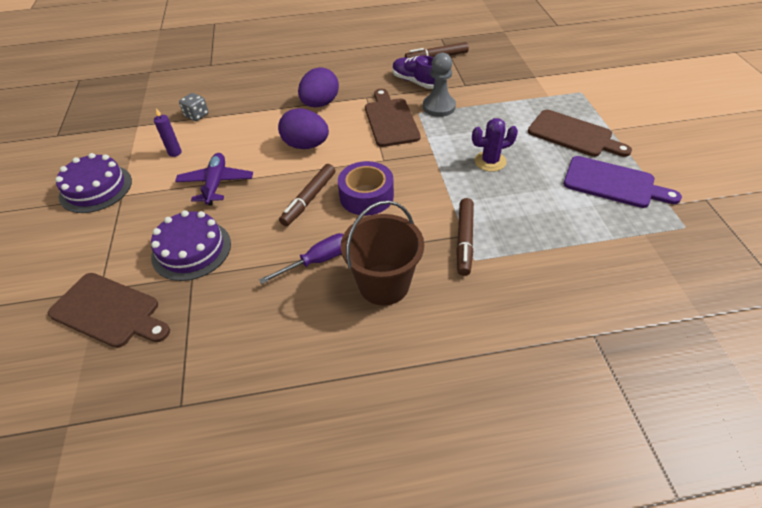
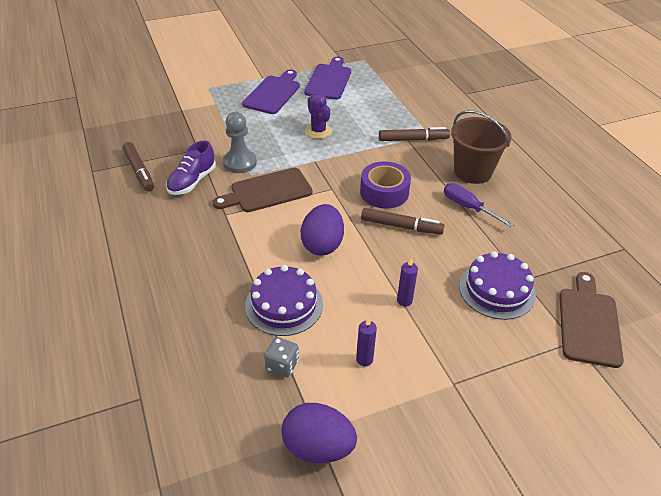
camera: 105 degrees left, 5 degrees down
(96, 188) = (453, 418): purple cake -> purple cake (284, 305)
(216, 184) = (404, 301): purple plane -> purple candle
(320, 104) = (242, 249): purple egg -> purple egg (318, 447)
(573, 135) = (273, 93): brown cutting board -> purple cutting board

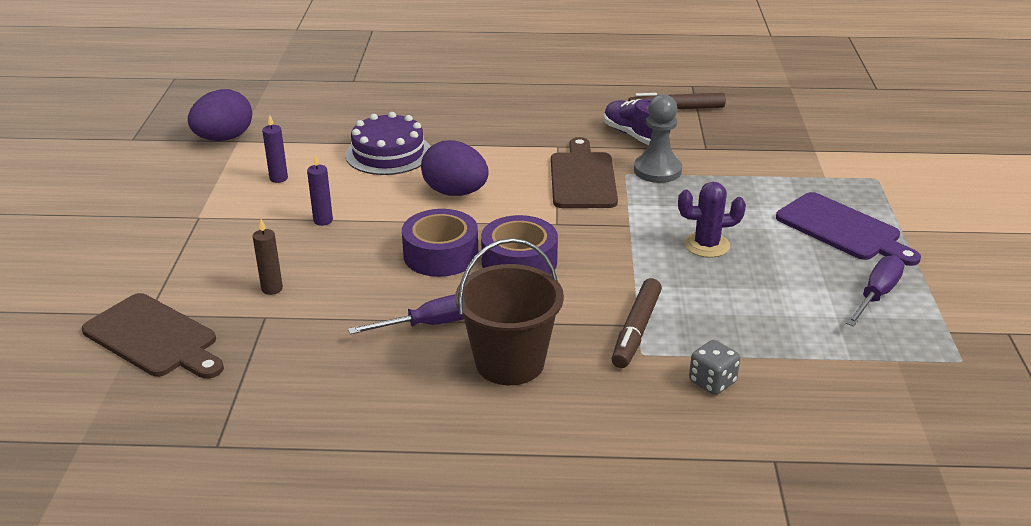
camera: 115 degrees right, 10 degrees down
(282, 365) = (318, 139): grey dice -> grey dice (712, 382)
(329, 80) = (876, 295): purple cutting board -> purple screwdriver
(401, 226) = (441, 255): brown marker -> purple tape
(497, 290) = (272, 289): purple cake -> brown candle

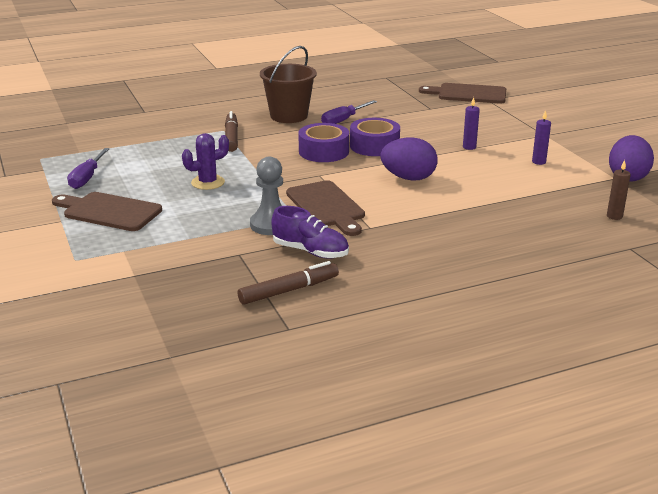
camera: 155 degrees right, 5 degrees down
(272, 289) = (445, 117): brown candle -> brown candle (614, 216)
(388, 153) = (493, 193): purple cake -> none
(712, 382) = (181, 127): grey dice -> none
(842, 229) = (109, 211): purple cutting board -> brown cutting board

